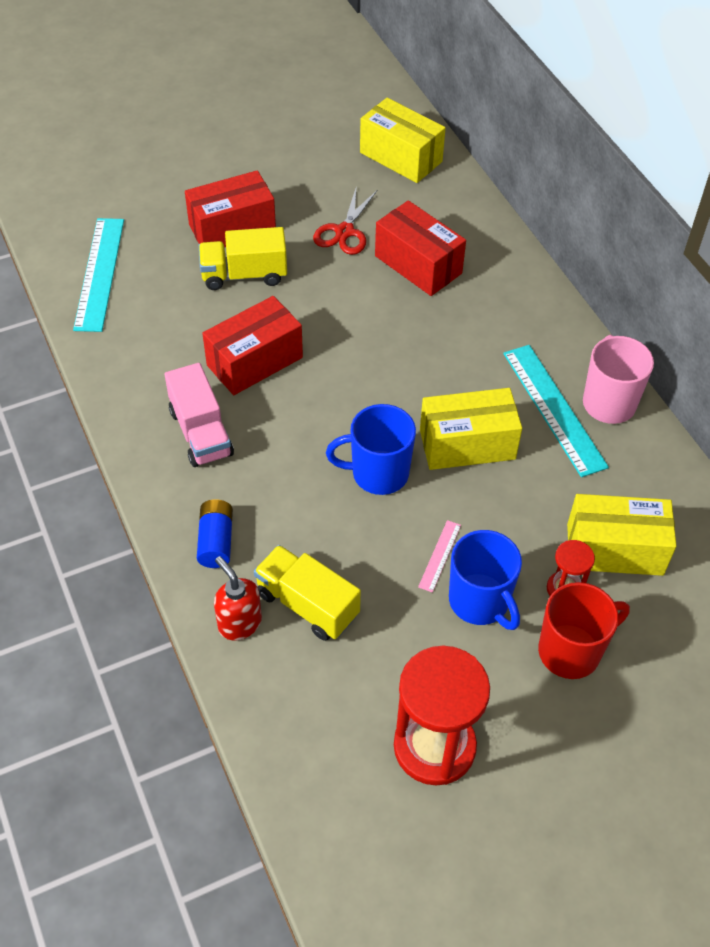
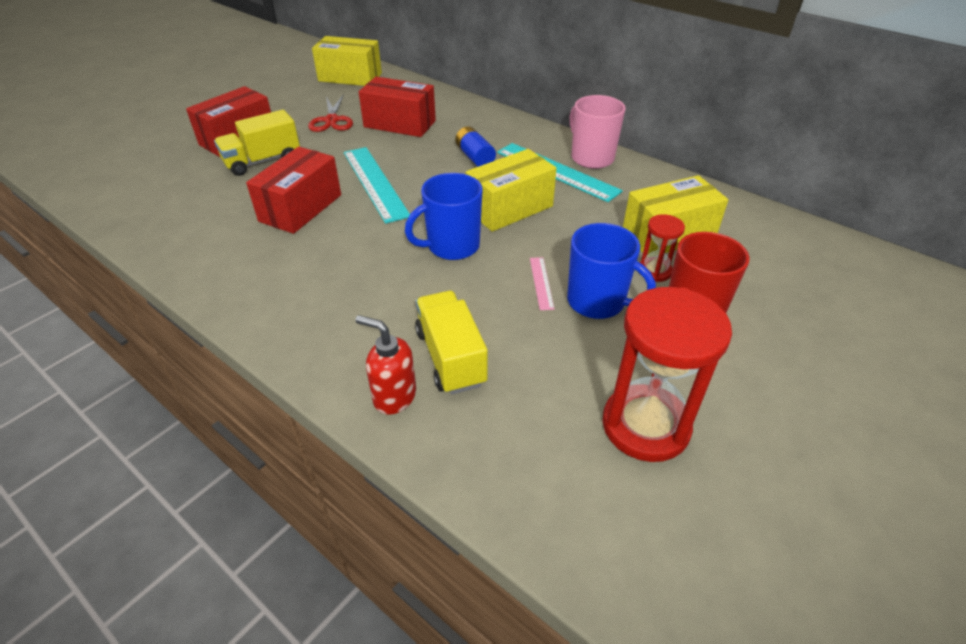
camera: 25 degrees left, 10 degrees down
(99, 273) = (127, 191): turquoise ruler -> turquoise ruler (375, 183)
(201, 433) = (276, 266): pink truck -> none
(216, 541) = (334, 339): blue battery -> blue battery (475, 157)
(307, 604) = (451, 357): yellow truck -> yellow truck turned 60 degrees clockwise

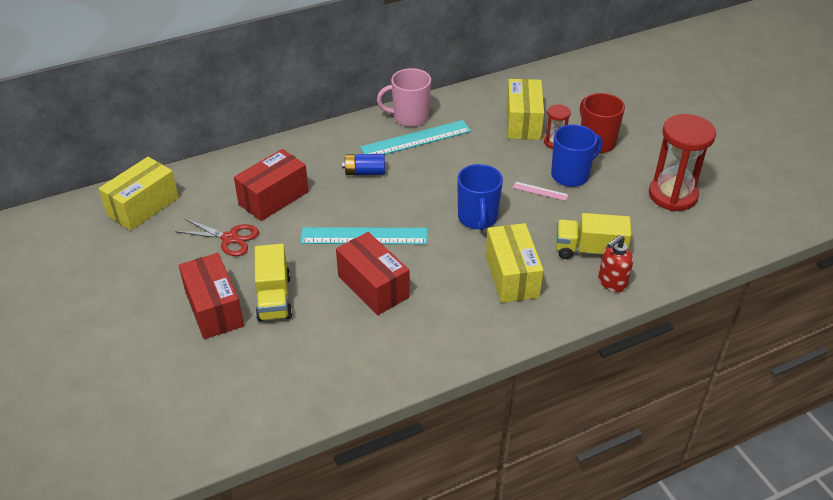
camera: 65 degrees left, 0 degrees up
(509, 208) = (448, 177): yellow box -> yellow box (511, 276)

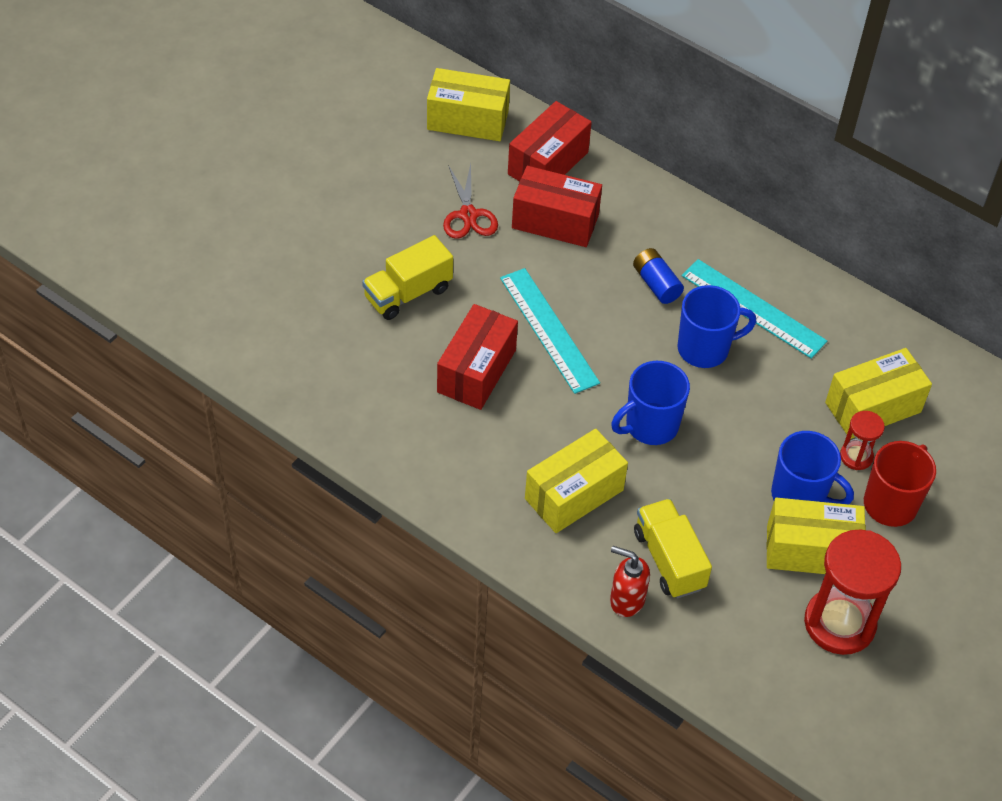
camera: 60 degrees right, 10 degrees up
(214, 309) = (363, 252): red box -> red box (548, 163)
(409, 117) = (792, 284): pink mug -> none
(432, 171) = (705, 349): none -> blue mug
(540, 191) = (745, 473): pink ruler -> none
(614, 186) = (810, 551): none -> yellow box

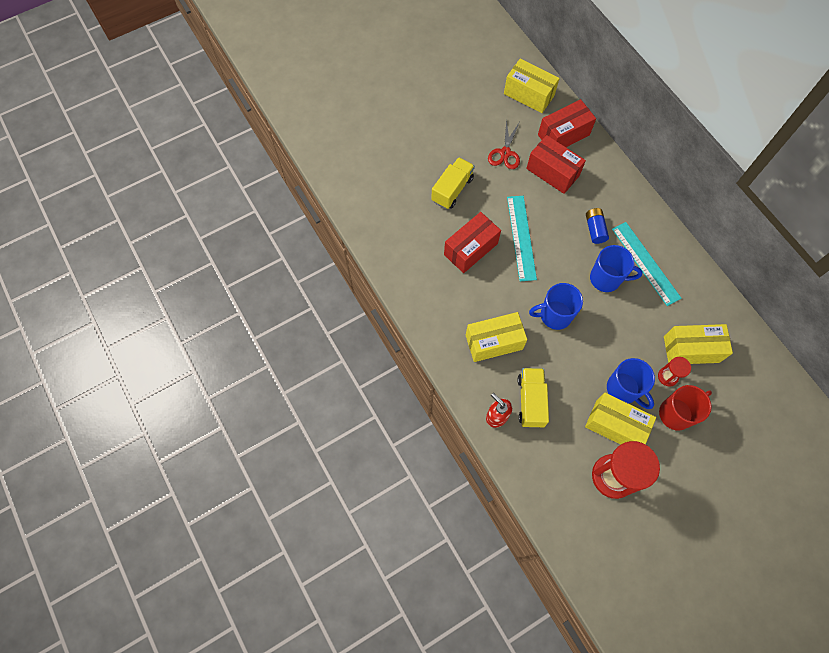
camera: 25 degrees right, 15 degrees up
(408, 293) = (452, 190): yellow truck -> yellow truck turned 135 degrees clockwise

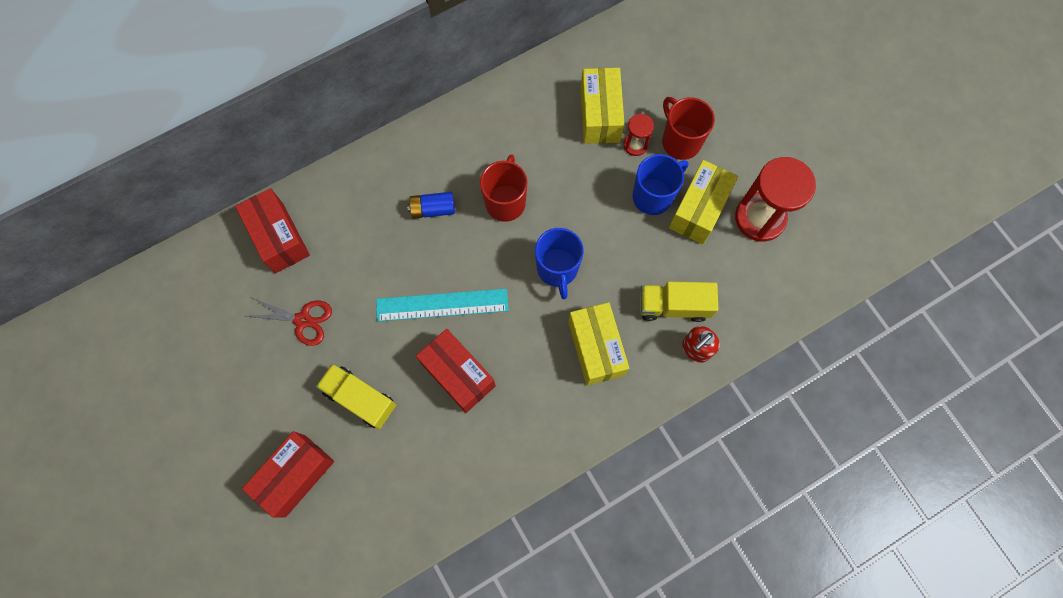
camera: 90 degrees left, 5 degrees up
(529, 94) = (203, 281): yellow box -> none
(552, 172) = (340, 257): red box -> red box (295, 475)
(606, 279) = (505, 202): blue mug -> red mug
(645, 263) = (484, 152): turquoise ruler -> none

